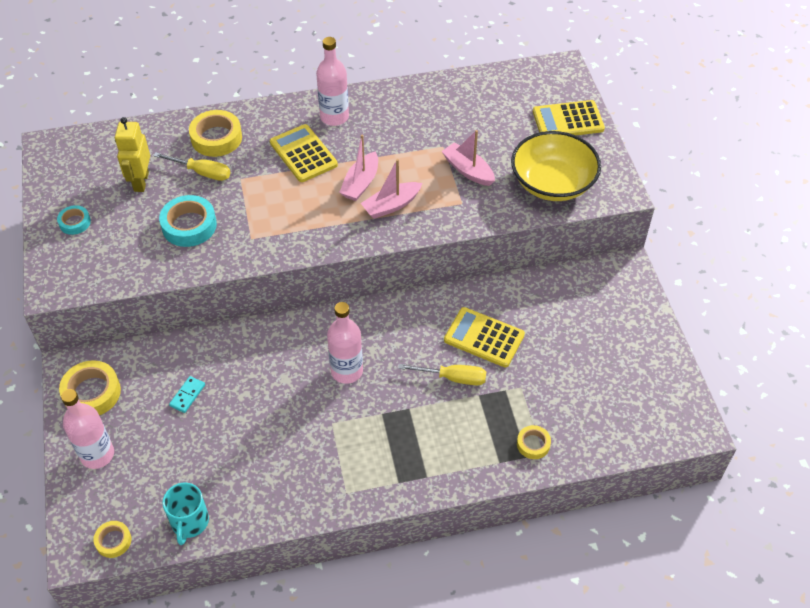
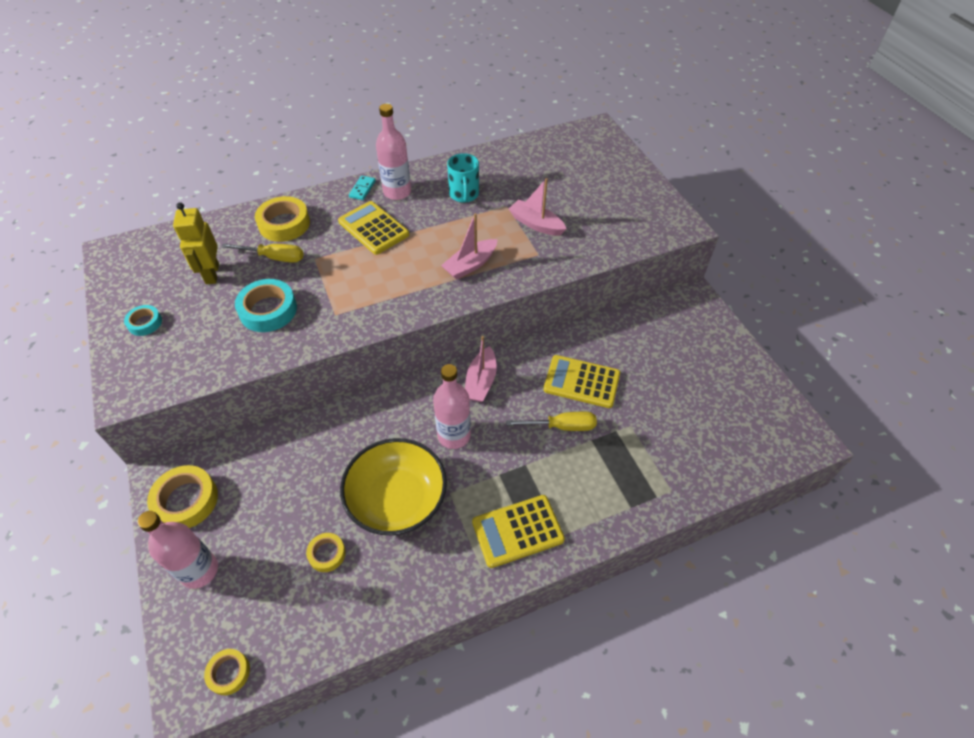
camera: 10 degrees left, 0 degrees up
(187, 395) = (291, 487): turquoise domino -> turquoise domino (362, 189)
(189, 522) = (314, 633): turquoise mug -> turquoise mug (464, 194)
(360, 183) = (435, 248): pink boat -> pink boat (481, 381)
(533, 444) = (659, 482): yellow tape -> yellow tape (327, 554)
(552, 183) = (618, 225): yellow bowl -> yellow bowl (397, 499)
(568, 120) = (615, 170): yellow calculator -> yellow calculator (517, 531)

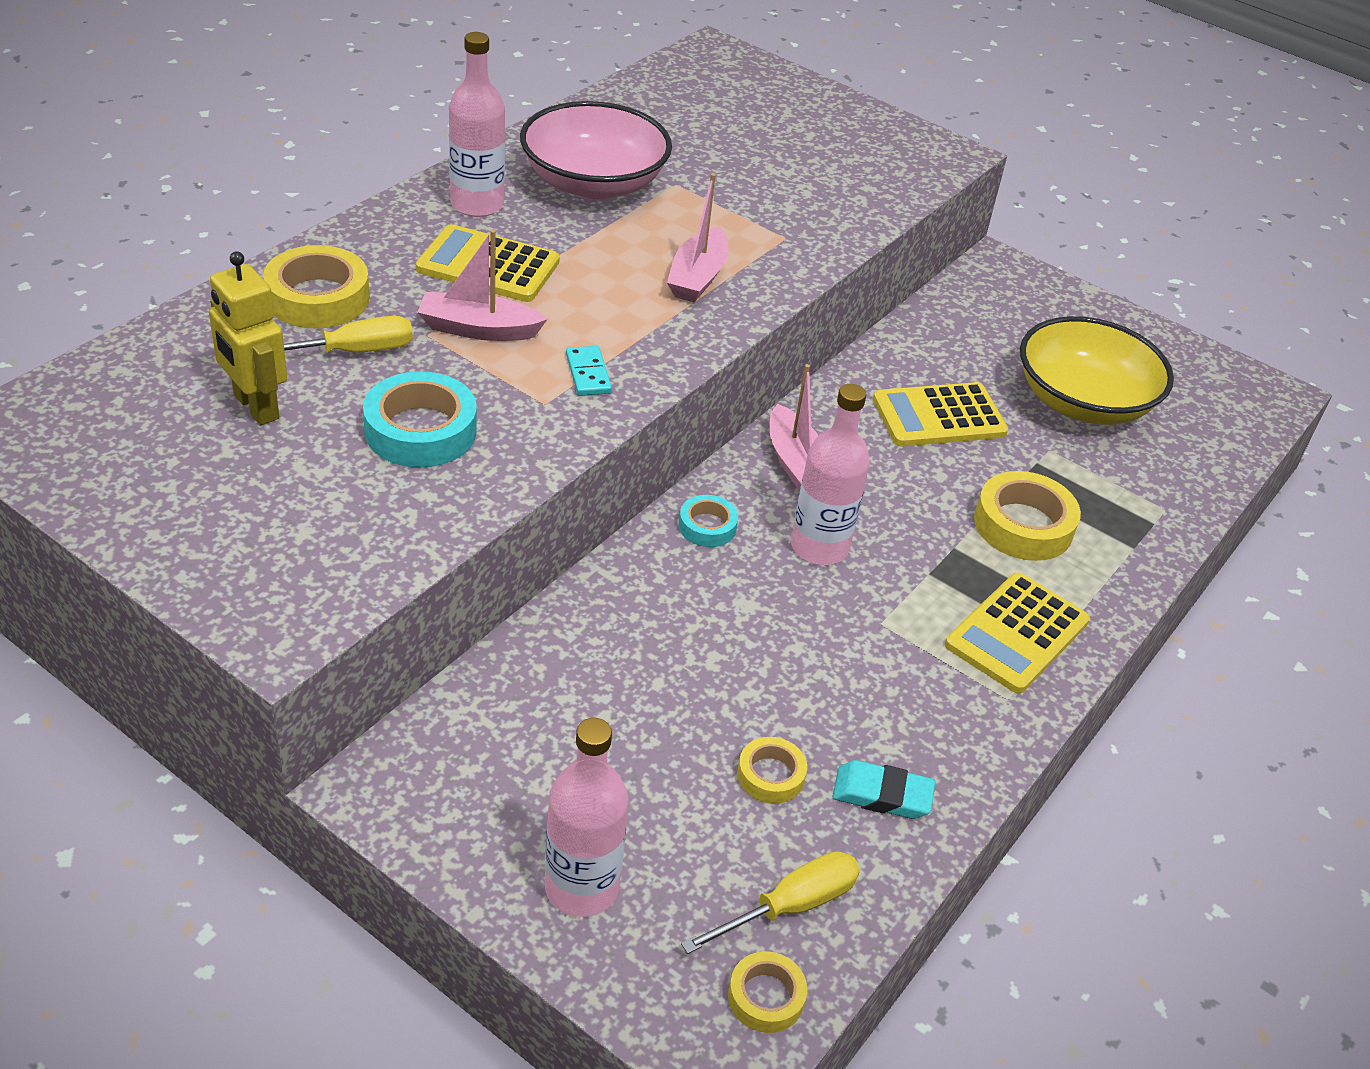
camera: 35 degrees left, 10 degrees down
(145, 323) = (200, 517): turquoise tape -> turquoise tape (707, 526)
(186, 500) = (459, 801): yellow tape -> yellow tape (1023, 525)
(362, 189) = (411, 213): turquoise domino -> turquoise domino (588, 374)
(370, 592) = (882, 795): none -> turquoise eraser
(397, 499) = (811, 661): yellow bowl -> yellow bowl (1082, 402)
(464, 194) = (593, 183): turquoise mug -> pink bowl
(536, 224) = (745, 198): pink boat -> pink boat (478, 329)
(562, 426) = (961, 482): yellow screwdriver -> yellow screwdriver (790, 906)

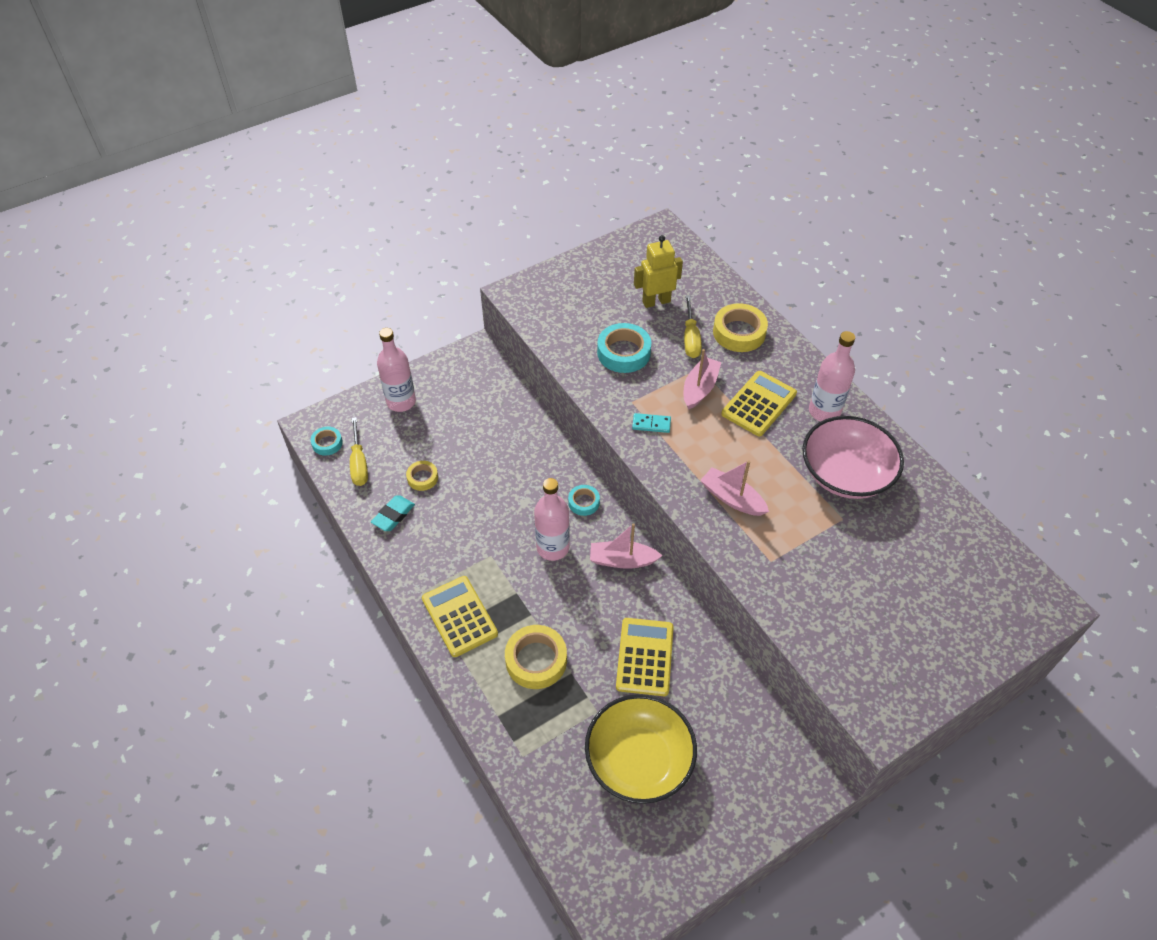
camera: 115 degrees right, 10 degrees up
(766, 997) = (327, 443): yellow tape -> turquoise tape

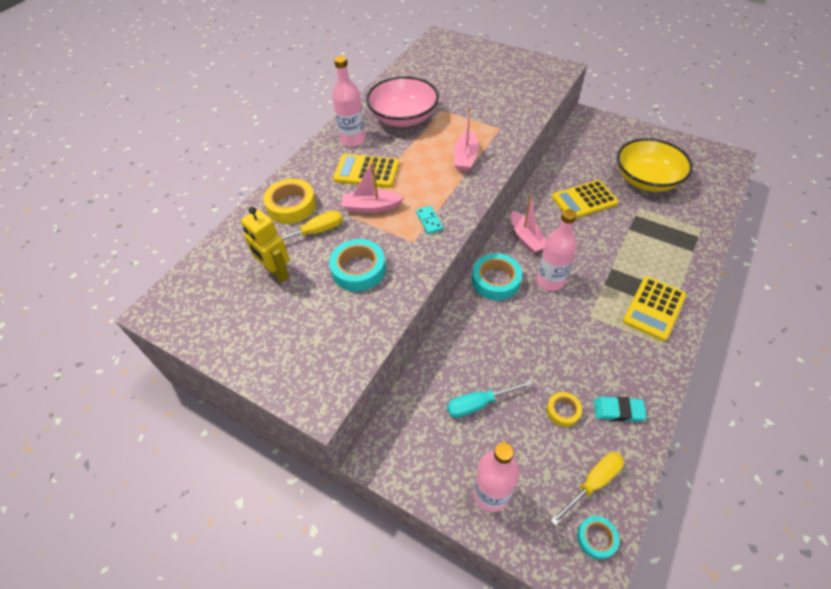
camera: 115 degrees left, 0 degrees up
(470, 427) = (479, 404): none -> turquoise screwdriver
(536, 660) = (639, 250): yellow tape -> none
(584, 502) = (496, 280): turquoise tape -> turquoise tape, size x1.76

